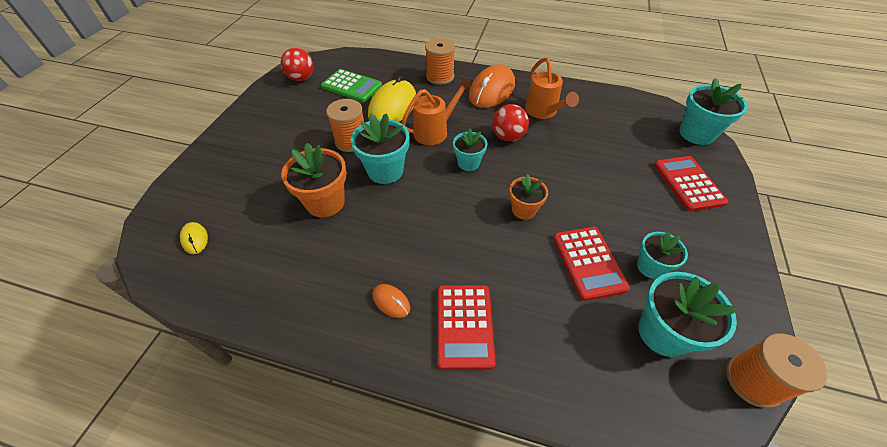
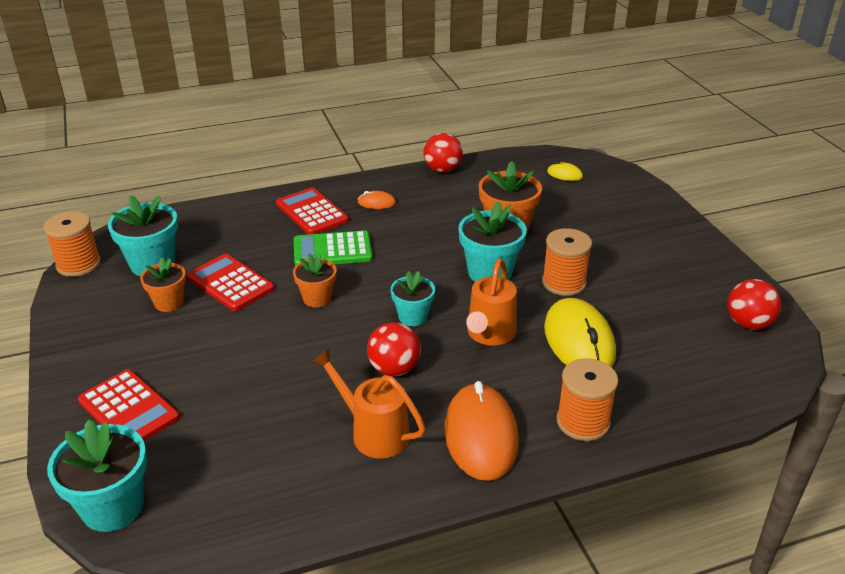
camera: 145 degrees right, 15 degrees down
(277, 319) = (442, 170): none -> red ball
(352, 86) = (671, 344): green calculator -> green calculator (332, 250)
(650, 267) = (169, 303): turquoise flower pot -> orange flower pot

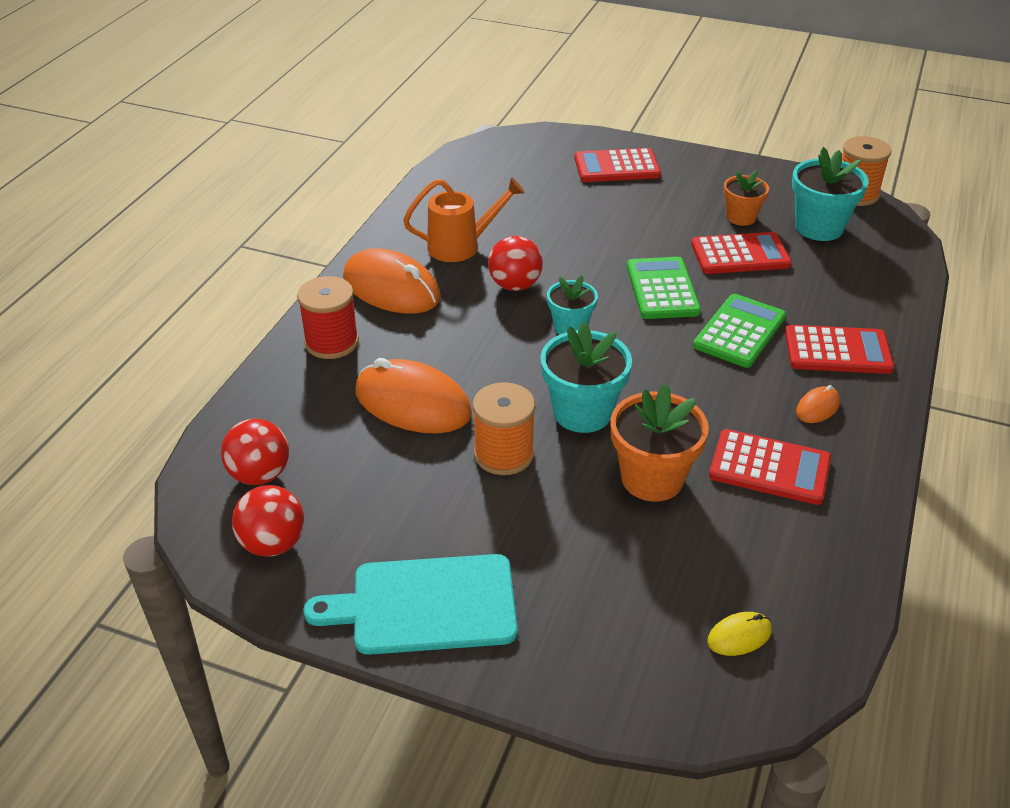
camera: 130 degrees right, 5 degrees up
(113, 507) = (528, 141): turquoise flower pot -> none
(317, 298) = (662, 289): orange flower pot -> green calculator
(442, 170) = (863, 511): red ball -> red ball (260, 474)
(447, 201) = (769, 468): none -> red calculator
(489, 335) = (491, 356): orange watering can -> none
(579, 341) = (413, 403): yellow mouse -> orange mouse
(583, 422) = (332, 342): orange spool -> red spool
(688, 254) = (426, 605): none -> turquoise cutting board

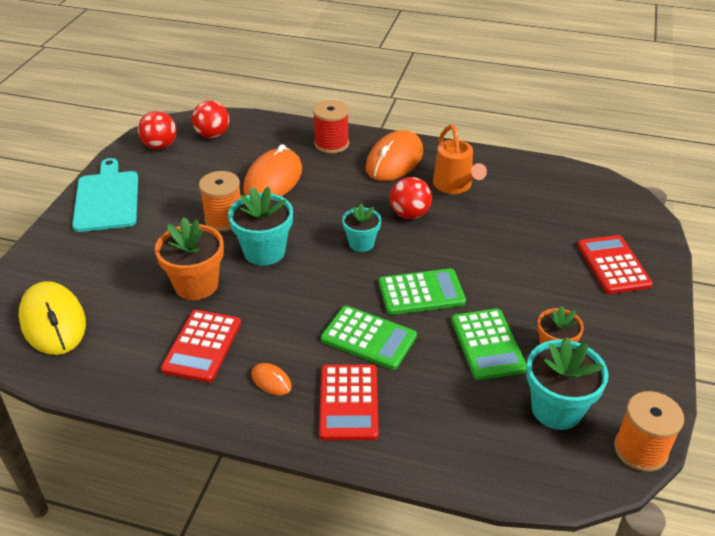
camera: 85 degrees right, 0 degrees up
(739, 636) = (53, 322): yellow mouse -> yellow mouse, size x2.24
(740, 255) = (487, 344): red calculator -> green calculator

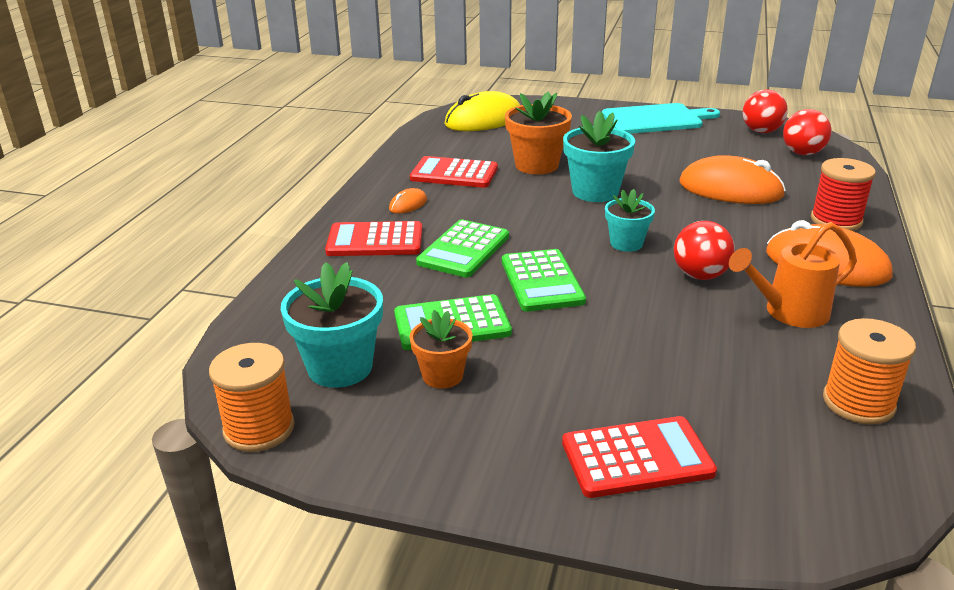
camera: 90 degrees right, 10 degrees down
(224, 219) = (644, 170): orange spool -> orange spool (858, 402)

